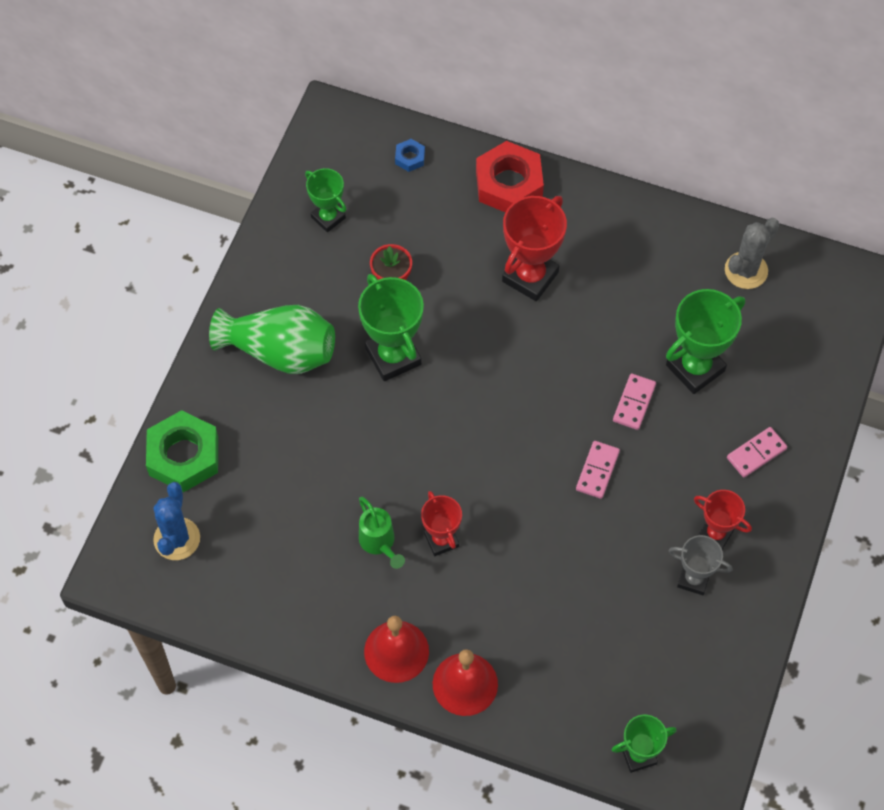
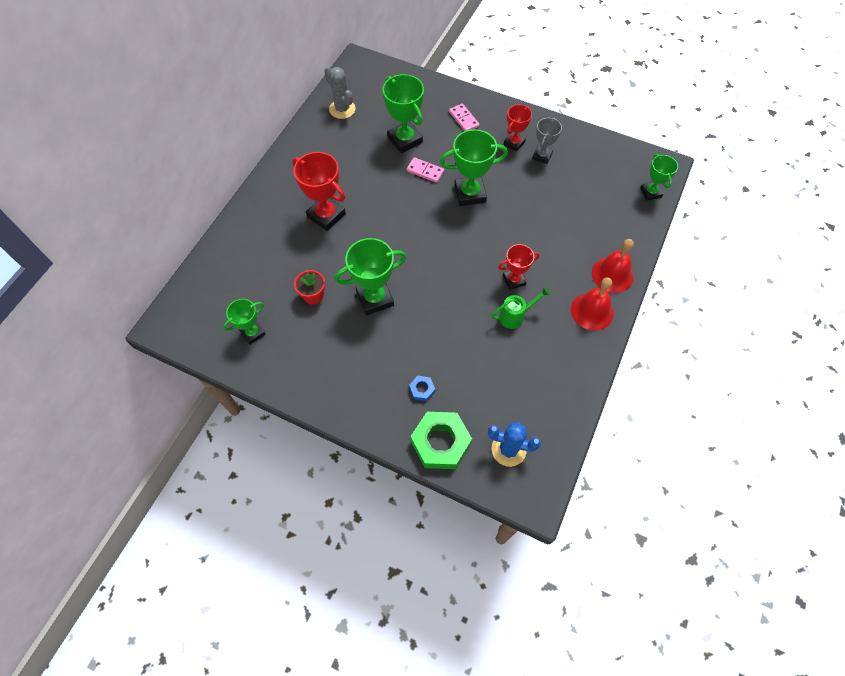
camera: 85 degrees left, 0 degrees up
(280, 351) = (360, 371): green vase -> none
(410, 158) = (214, 277): blue nut -> blue nut (422, 389)
(509, 184) = (251, 221): red nut -> none
(597, 471) = (470, 194): pink domino -> green trophy

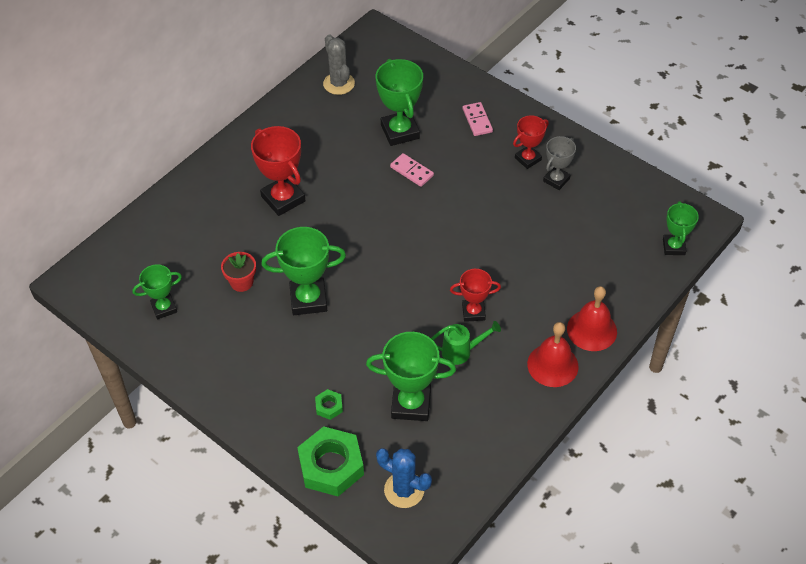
camera: 15 degrees right, 10 degrees down
(422, 389) = (329, 406): blue nut -> green nut
(470, 194) = (455, 206): green trophy -> green trophy (411, 404)

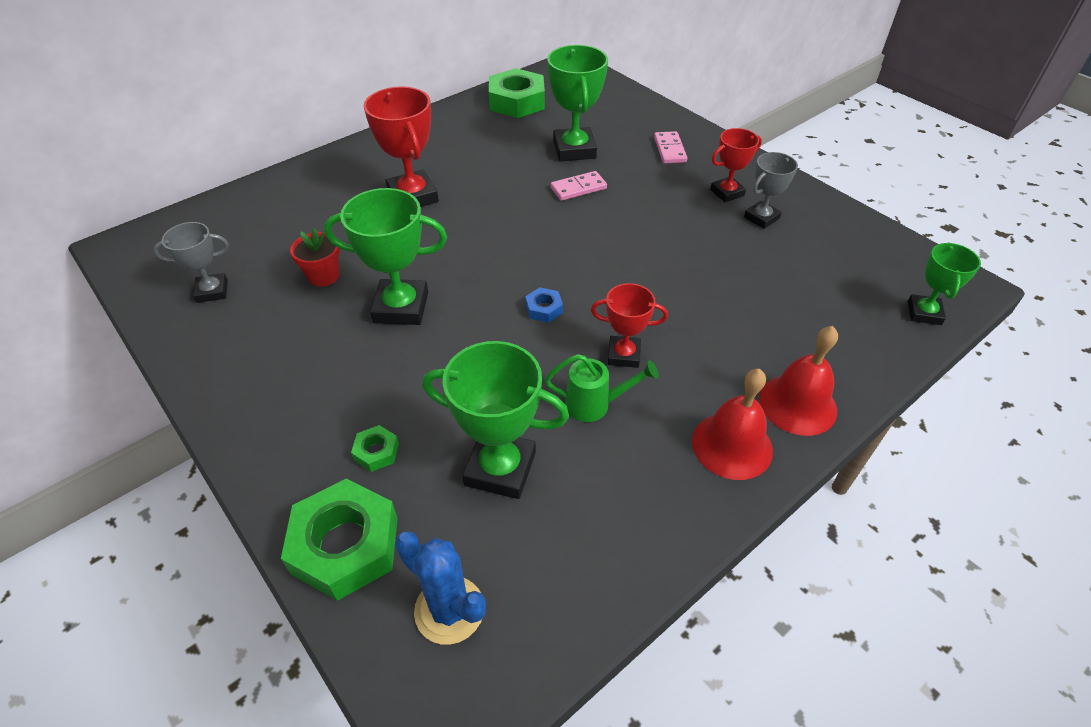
camera: 10 degrees right, 5 degrees down
(164, 308) = (212, 291): green trophy -> grey trophy
(339, 84) = (517, 101): grey cactus -> green nut
(411, 284) = (544, 309): none -> blue nut
(412, 171) = (578, 188): pink domino -> pink domino turned 75 degrees counterclockwise

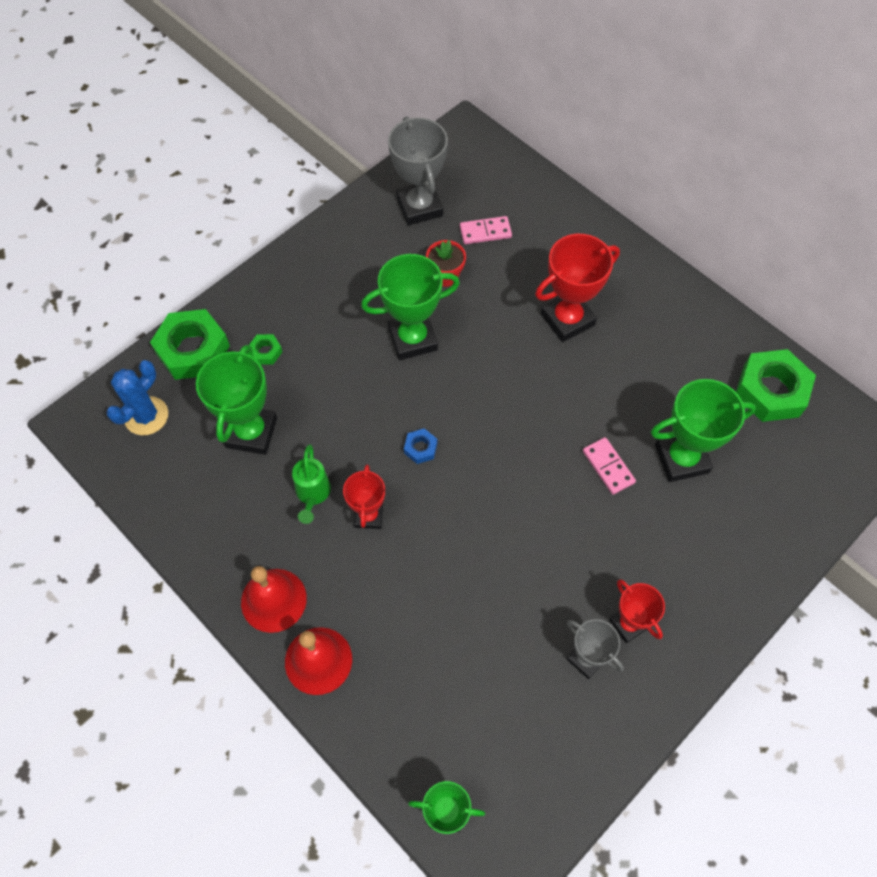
camera: 85 degrees right, 15 degrees up
(212, 291) = (419, 207): grey trophy -> grey trophy, size x1.64
(401, 307) = (412, 339): green trophy -> green trophy turned 75 degrees clockwise
(669, 150) = (705, 563): pink domino -> pink domino (485, 232)

